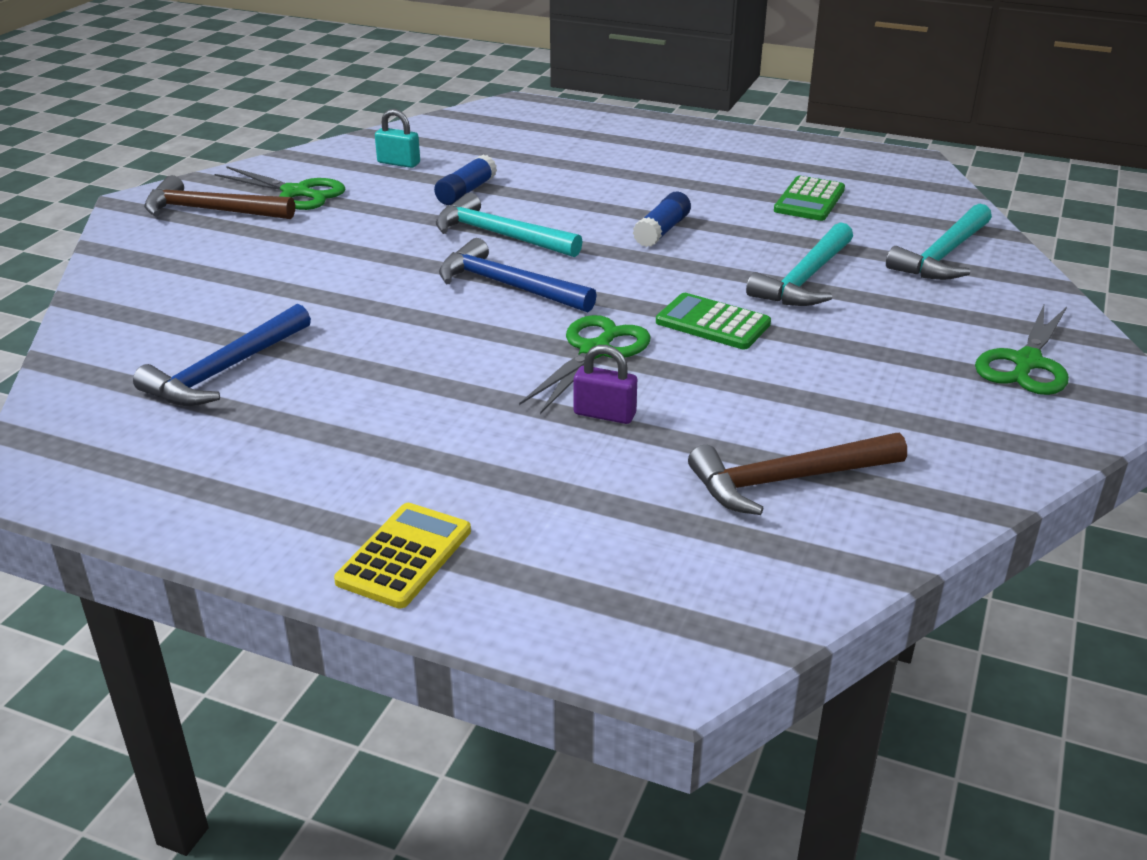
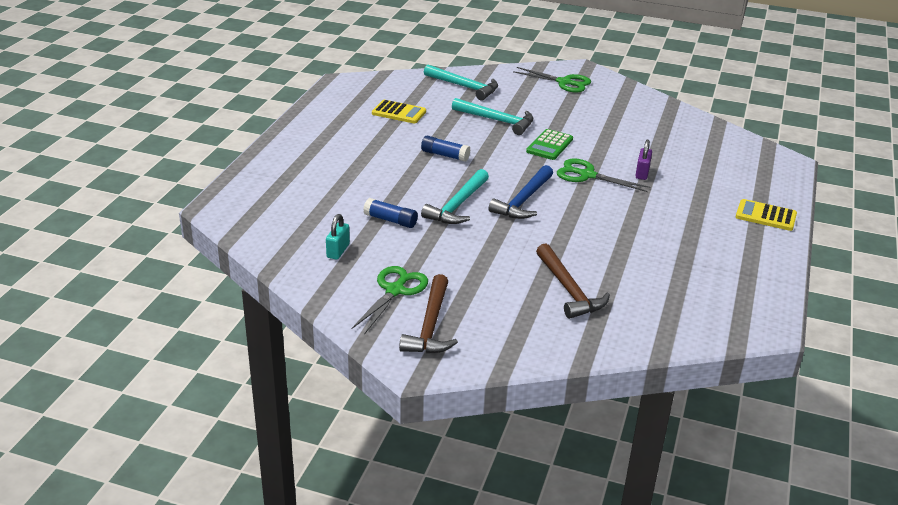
camera: 95 degrees left, 0 degrees up
(225, 371) = (646, 283): blue hammer -> none
(787, 480) = (673, 136): brown hammer -> brown hammer (569, 290)
(809, 200) = (399, 112): green calculator -> yellow calculator

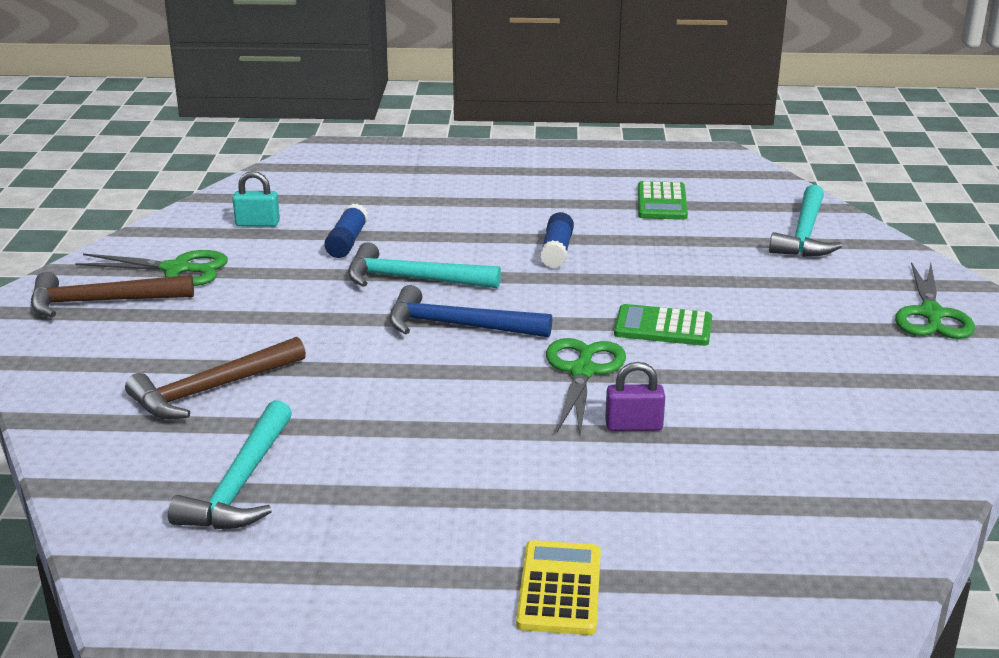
camera: 75 degrees right, 5 degrees down
(399, 112) = (662, 202): yellow calculator -> green calculator
(497, 121) = (710, 274): turquoise hammer -> turquoise hammer (241, 484)

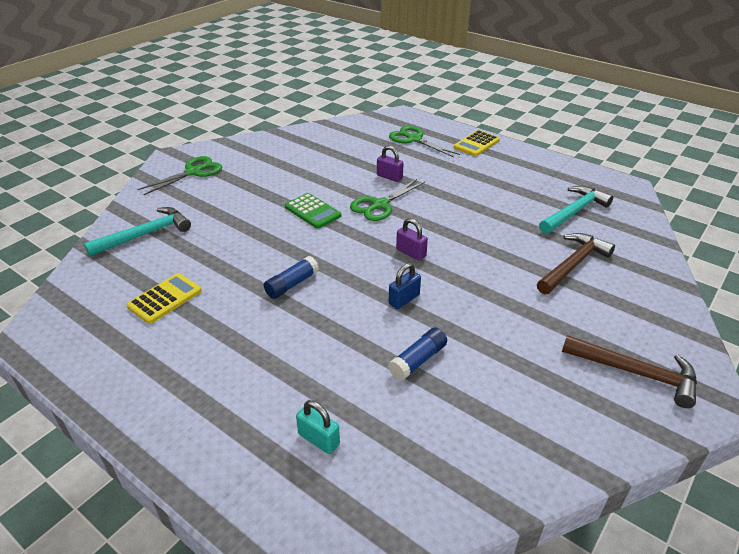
camera: 145 degrees left, 10 degrees up
(177, 269) = (568, 388): green scissors -> green scissors (414, 139)
(211, 390) = (573, 264): brown hammer -> brown hammer turned 45 degrees counterclockwise
(257, 223) = (475, 425): turquoise padlock -> turquoise padlock (319, 439)
(413, 279) = (404, 299): turquoise hammer -> blue padlock
(458, 325) = (411, 253): blue hammer -> purple padlock
(662, 202) = (165, 299): green calculator -> yellow calculator

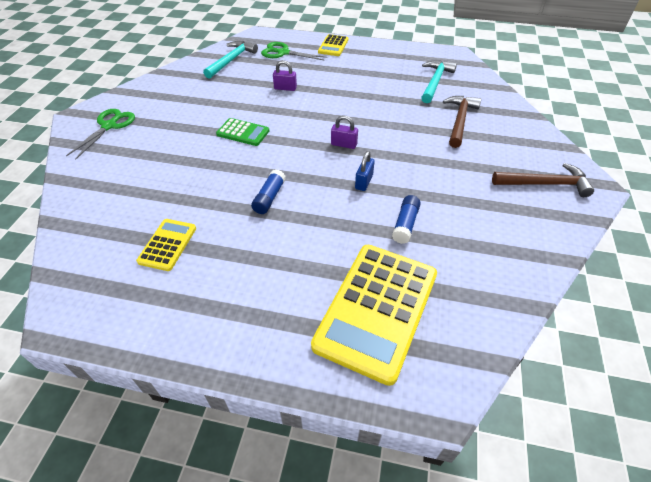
camera: 25 degrees left, 10 degrees up
(145, 234) = (105, 194): turquoise hammer -> turquoise hammer (231, 60)
(319, 439) = (377, 309): turquoise padlock -> yellow calculator
(380, 205) = (293, 113): green scissors -> none

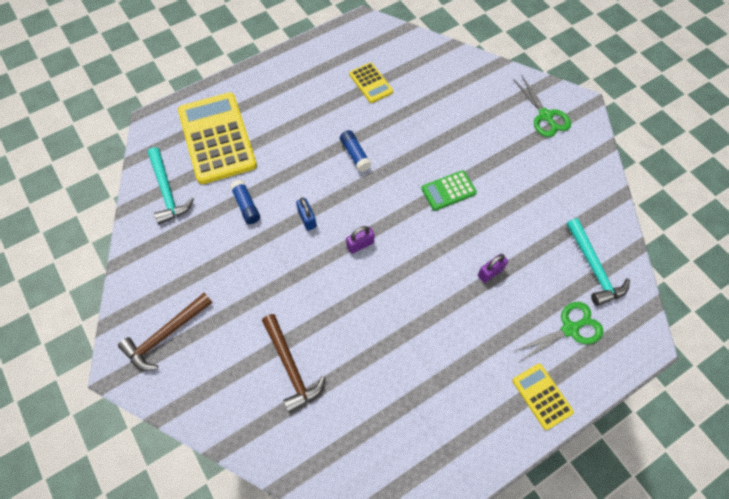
camera: 135 degrees right, 15 degrees up
(435, 82) = (366, 422): turquoise hammer -> turquoise hammer (167, 191)

